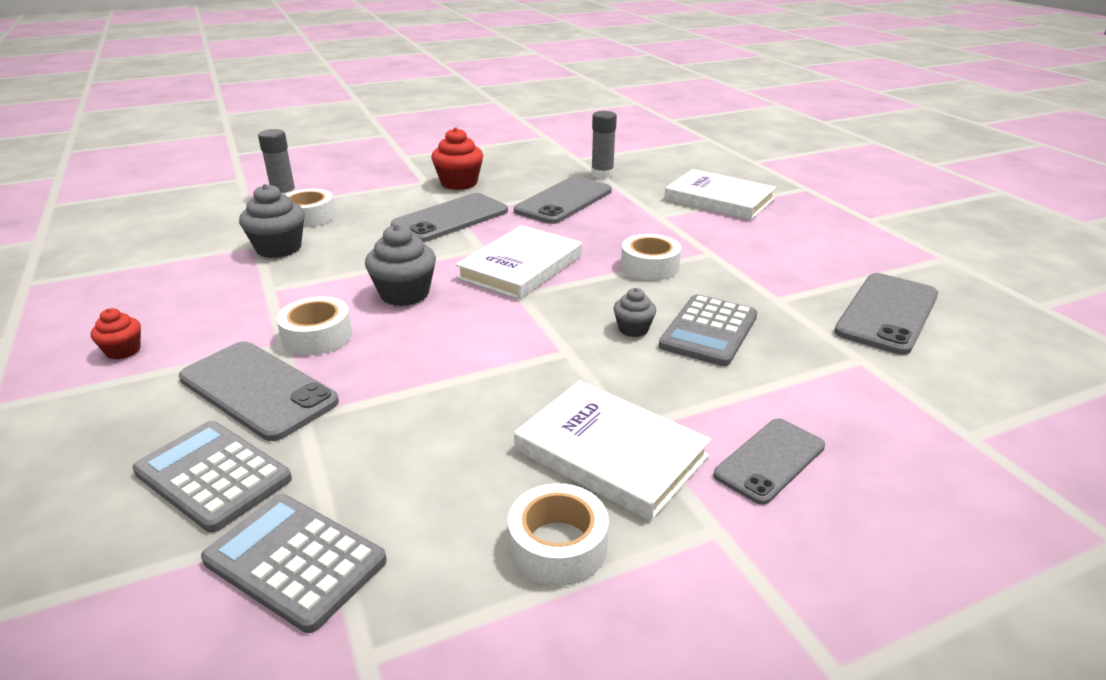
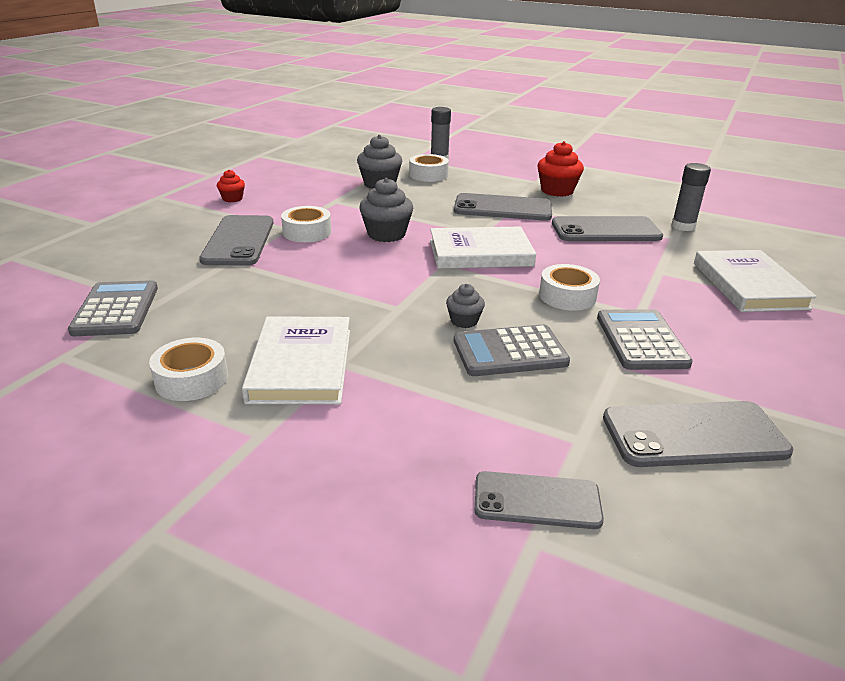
camera: 50 degrees right, 0 degrees up
(213, 475) = (159, 263): grey calculator -> grey calculator (641, 340)
(769, 460) = (366, 433): grey phone -> grey phone (537, 500)

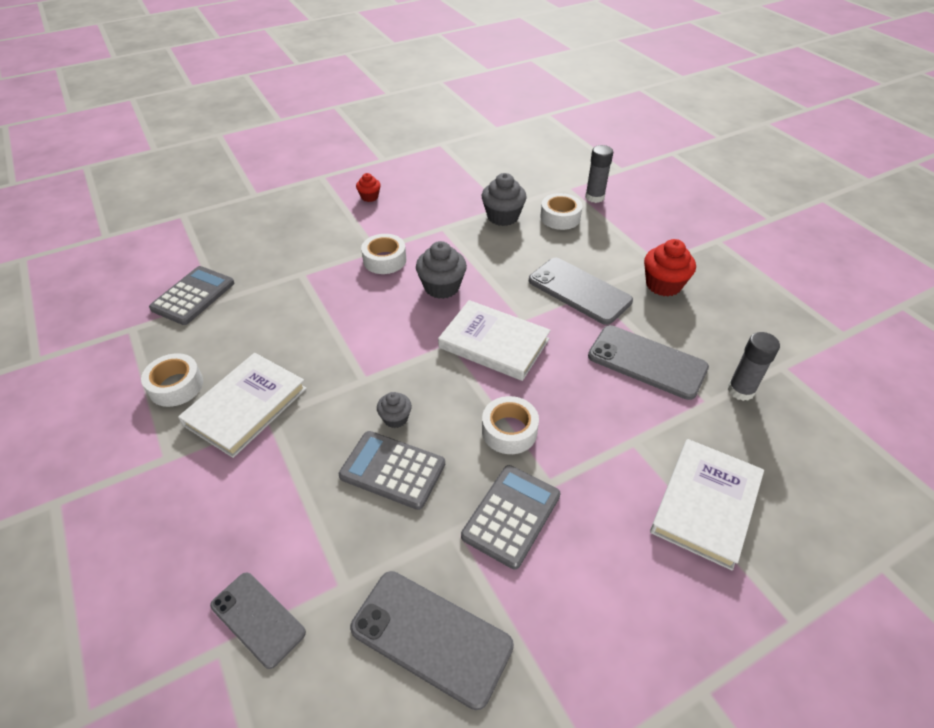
camera: 35 degrees right, 15 degrees up
(238, 241) = (328, 252): grey phone -> none

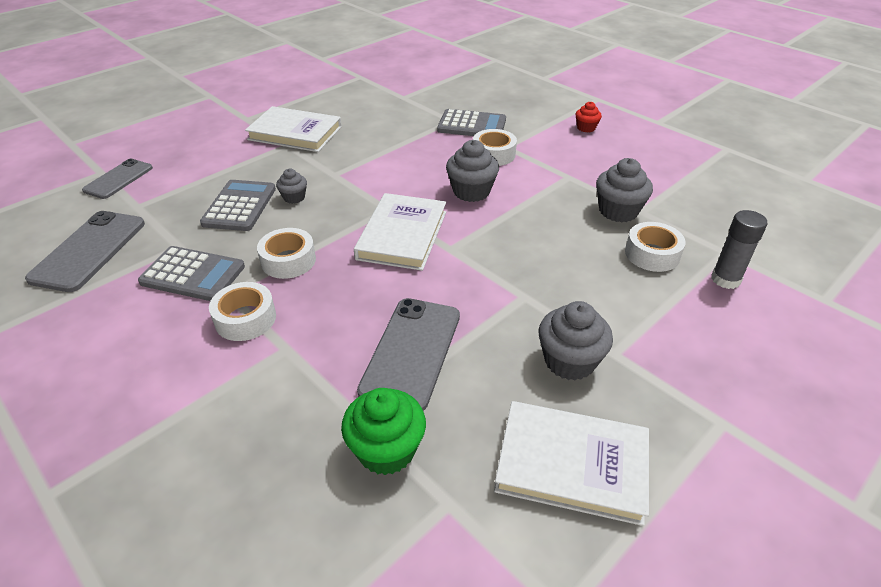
camera: 75 degrees right, 5 degrees down
(176, 386) = (309, 105): white tape -> white tape (245, 319)
(193, 296) = (402, 87): grey calculator -> grey calculator (472, 125)
(579, 291) = (515, 285): grey phone -> none
(663, 285) = (569, 361): red cupcake -> grey cupcake
(705, 504) = (202, 413): white book -> white book (571, 464)
(741, 390) = (386, 450): grey glue stick -> green cupcake

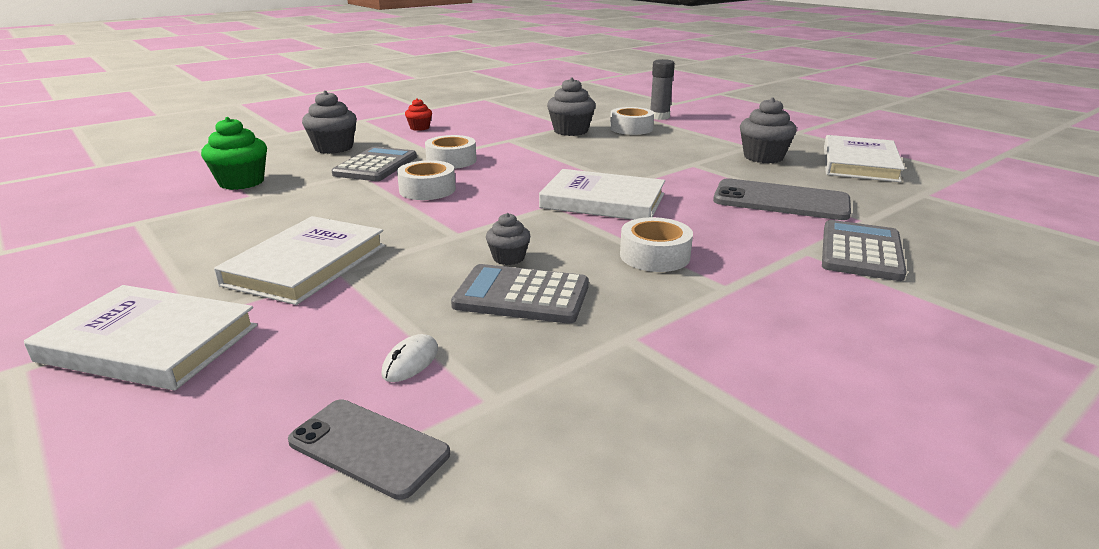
camera: 85 degrees left, 15 degrees down
(89, 250) = (644, 433): grey phone -> none
(180, 179) = (410, 362): none -> white mouse
(193, 274) = (695, 316): grey calculator -> grey calculator (861, 252)
(221, 115) = (149, 343): none -> white book
(245, 319) = (769, 274): white tape -> white tape (427, 190)
(386, 450) = (894, 210): green cupcake -> green cupcake (241, 182)
(471, 191) = (524, 172): grey cupcake -> grey cupcake (333, 148)

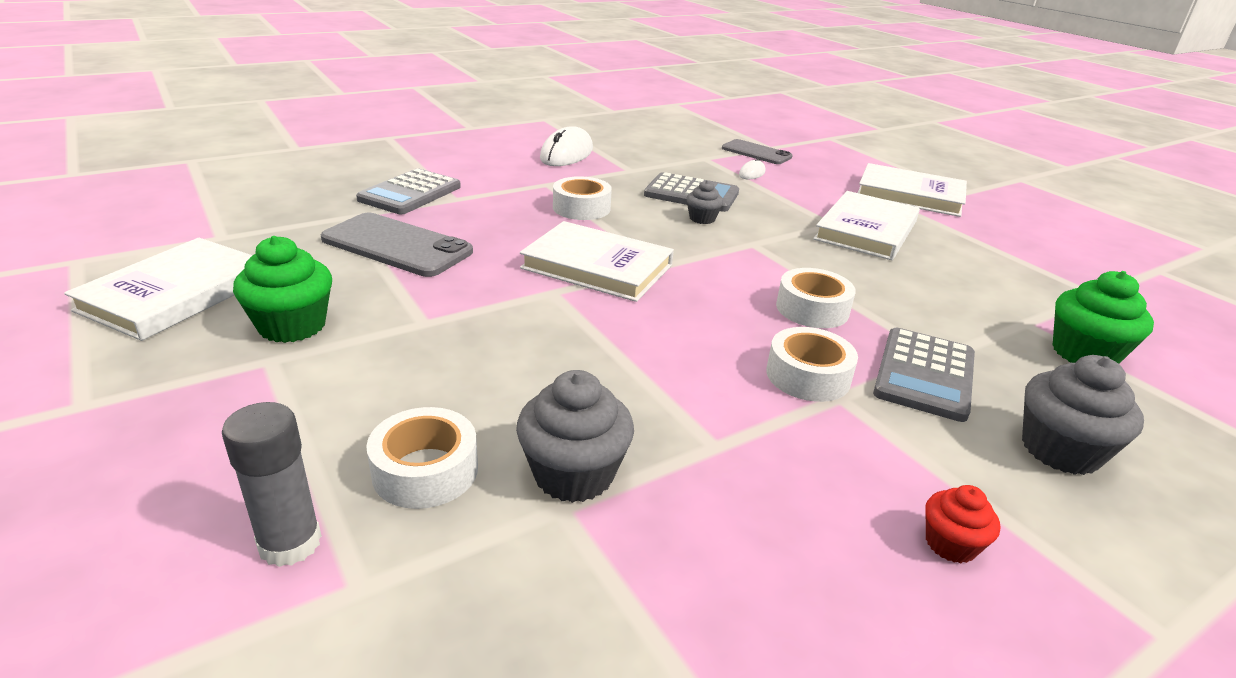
camera: 175 degrees left, 5 degrees up
(760, 366) = (566, 154): none -> white mouse
(763, 157) = (292, 326): grey cupcake -> green cupcake

